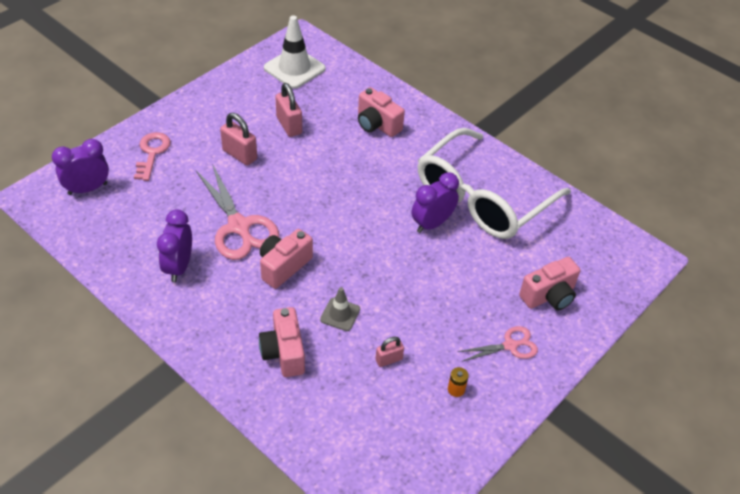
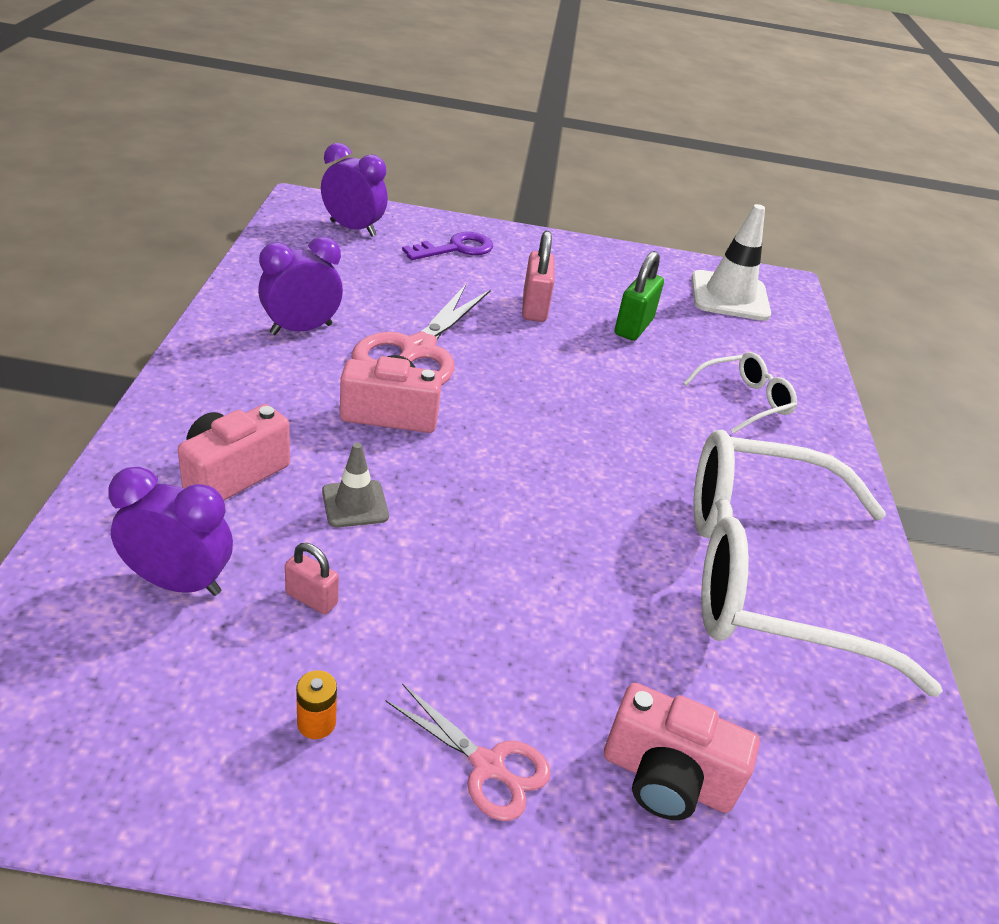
camera: 50 degrees right, 10 degrees down
(152, 153) = (455, 248): pink key -> purple key
(289, 125) = (633, 327): pink padlock -> green padlock
(377, 124) = (745, 401): pink camera -> white glasses
(432, 224) = (639, 535): purple clock -> purple clock (179, 582)

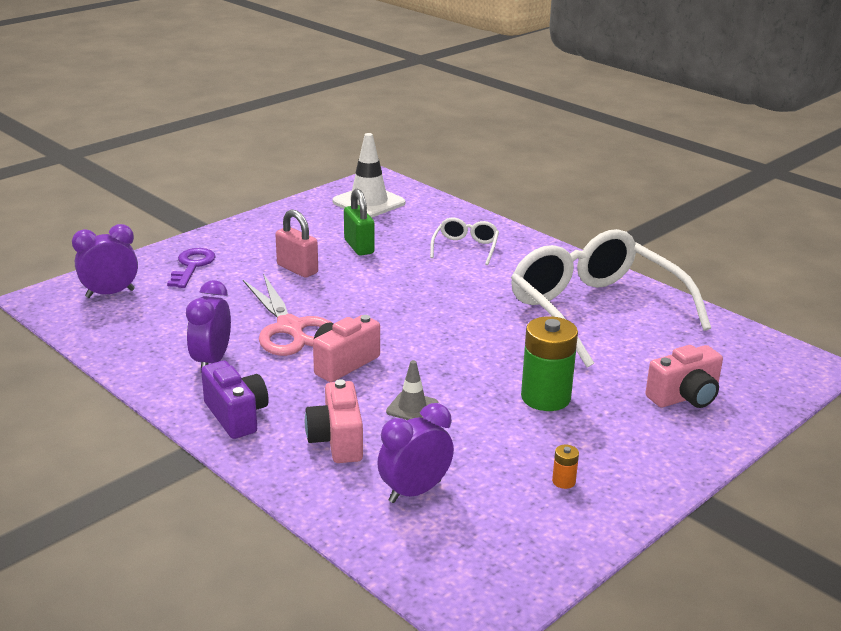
camera: 45 degrees left, 10 degrees down
(217, 385) = (236, 416): none -> purple camera
(311, 598) = (474, 451): pink padlock -> none
(488, 766) = (635, 442): pink scissors -> none
(499, 616) = (545, 397): none -> green battery
(764, 575) = (595, 310): white glasses -> white glasses turned 105 degrees clockwise

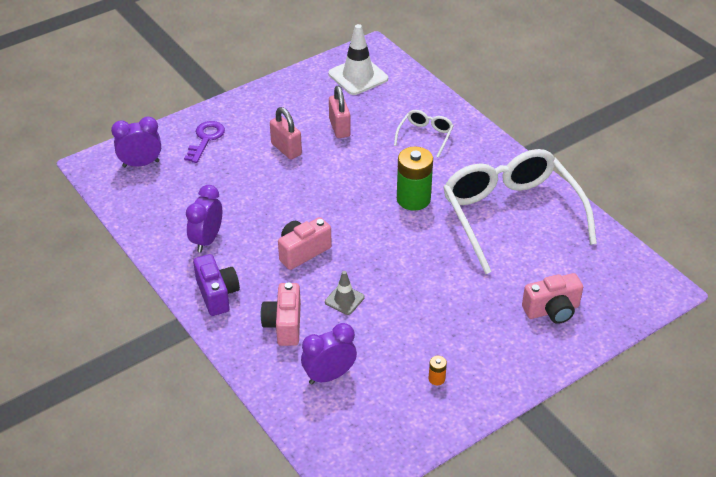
camera: 10 degrees right, 15 degrees up
(290, 328) = (270, 212): pink scissors -> none
(359, 247) = (339, 128): green padlock -> pink padlock
(545, 397) = (446, 300): green battery -> green battery (413, 199)

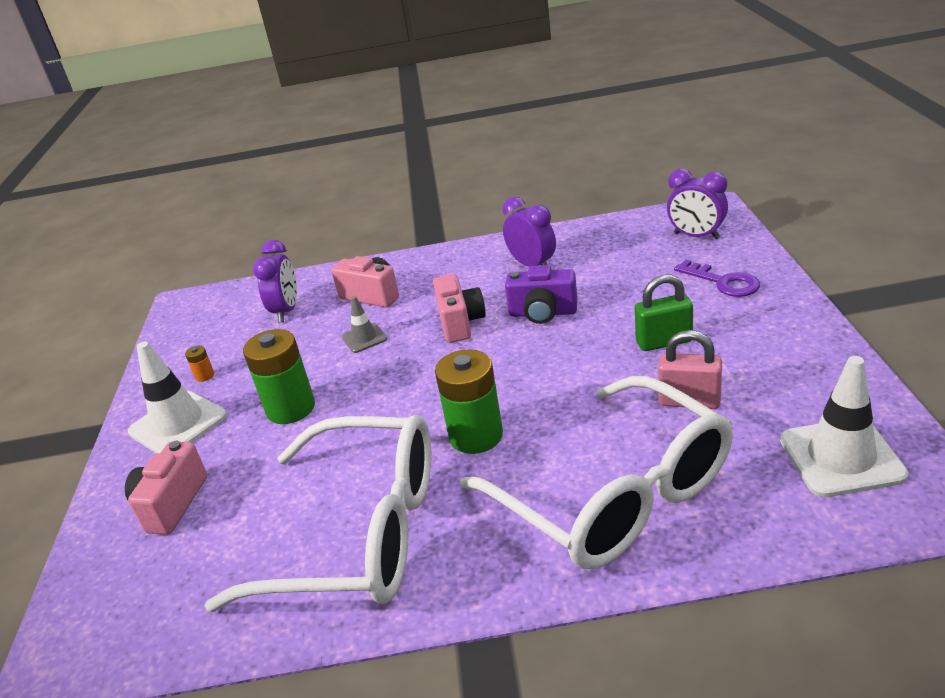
camera: 125 degrees right, 10 degrees down
(141, 164) = (696, 236): purple clock -> purple clock turned 105 degrees clockwise
(217, 294) = (449, 263): purple camera -> purple camera (543, 313)
(286, 149) = (664, 342): pink padlock -> green padlock
(425, 136) = (615, 494): white glasses -> white glasses, size x2.34
(440, 300) = (291, 408): none -> green battery
(492, 358) = (178, 424): none -> white traffic cone

